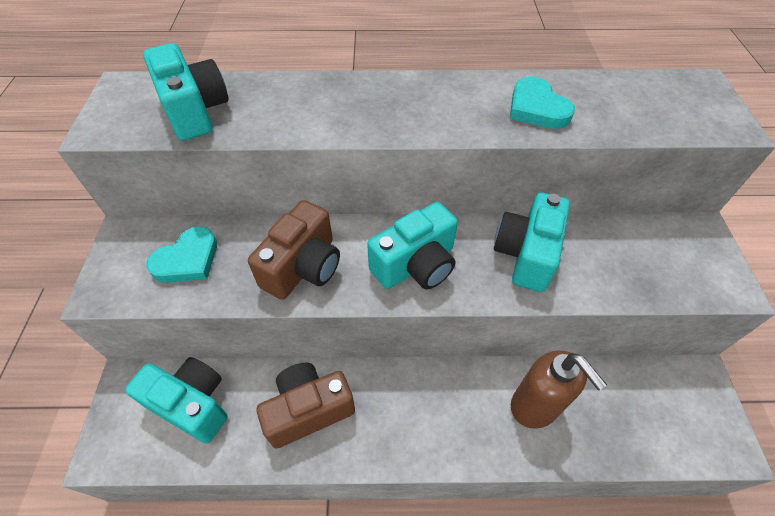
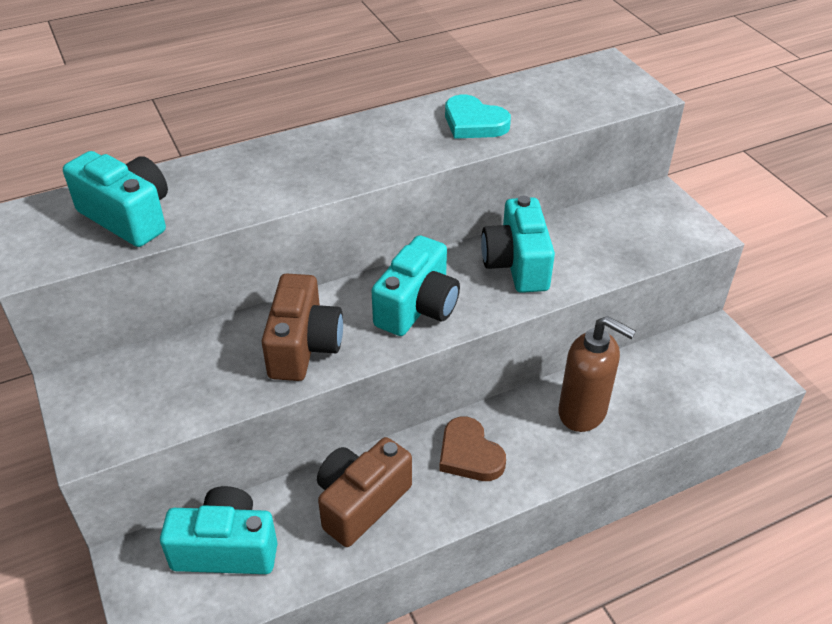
camera: 25 degrees left, 10 degrees down
(187, 260) = (169, 382): turquoise heart -> none
(416, 404) = (469, 454): none -> brown heart

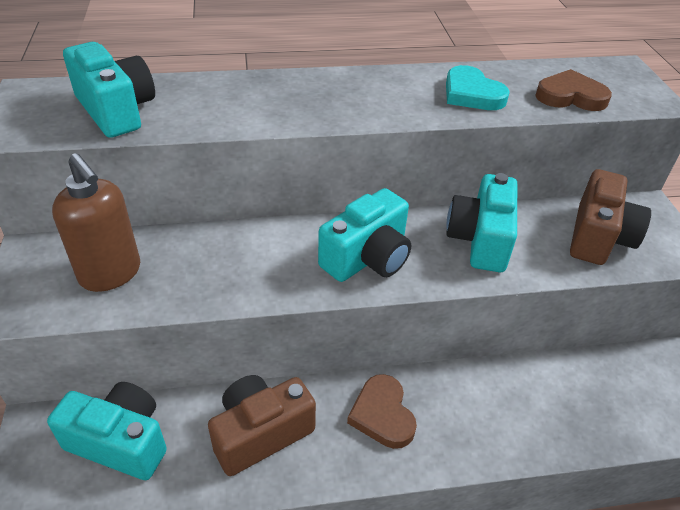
camera: 15 degrees right, 0 degrees up
(303, 346) = (245, 269): brown camera -> brown camera (598, 237)
(566, 106) = (570, 96): none -> brown heart
(583, 412) = (510, 403): brown soap dispenser -> brown soap dispenser (111, 274)

